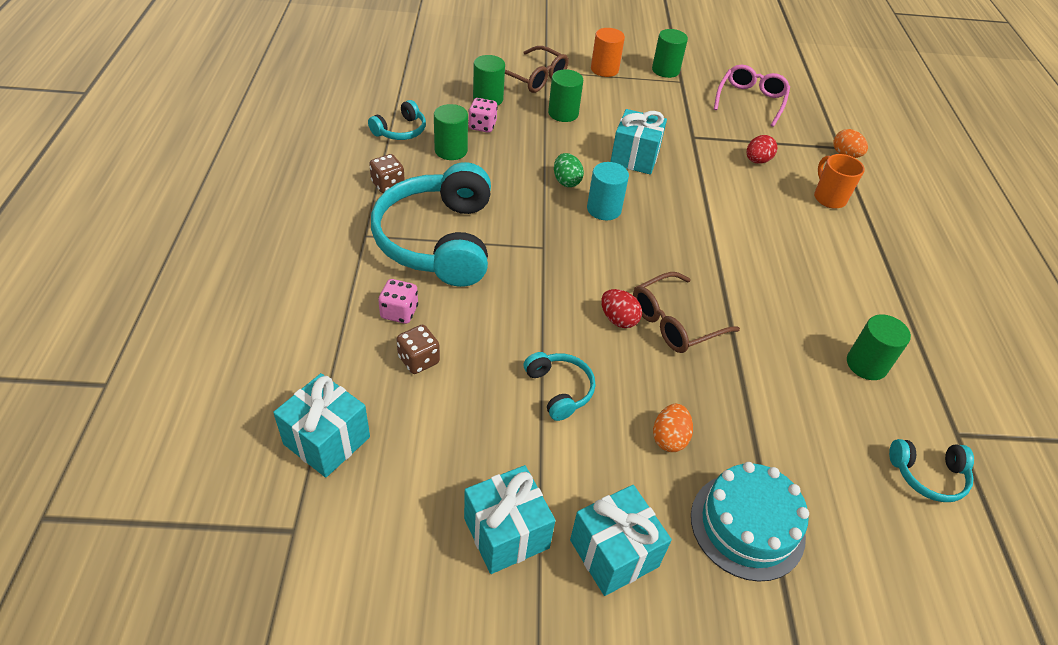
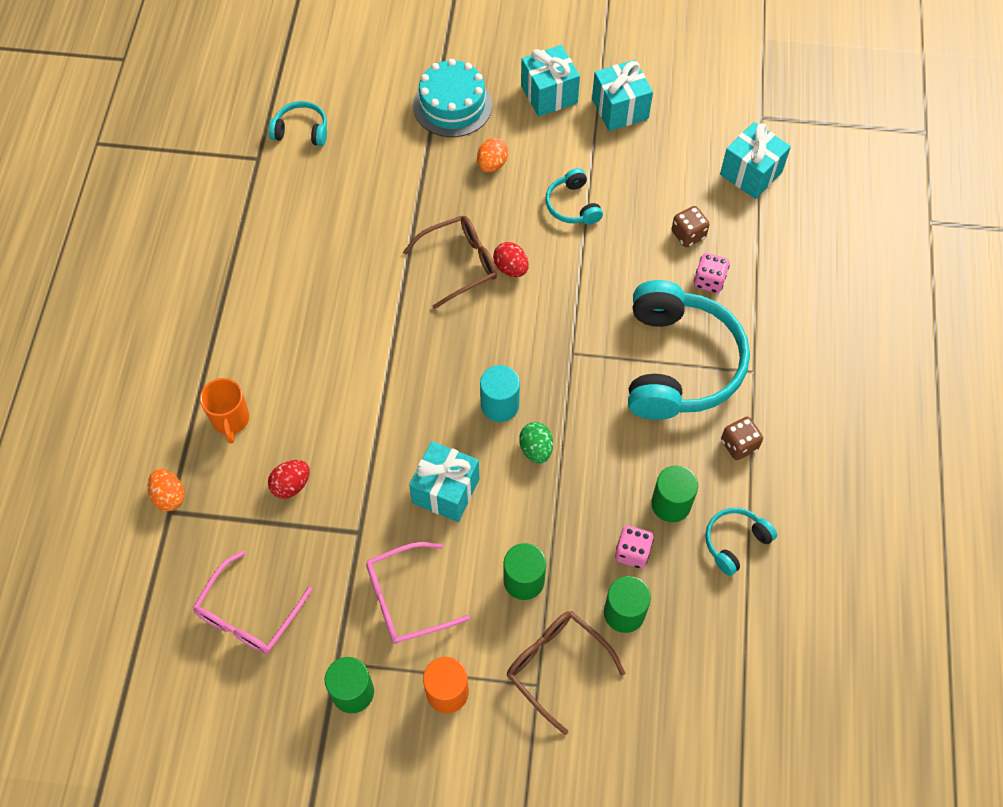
camera: 170 degrees left, 15 degrees up
(645, 106) = (406, 599): none -> pink glasses
(866, 364) = (300, 218): green cylinder -> none

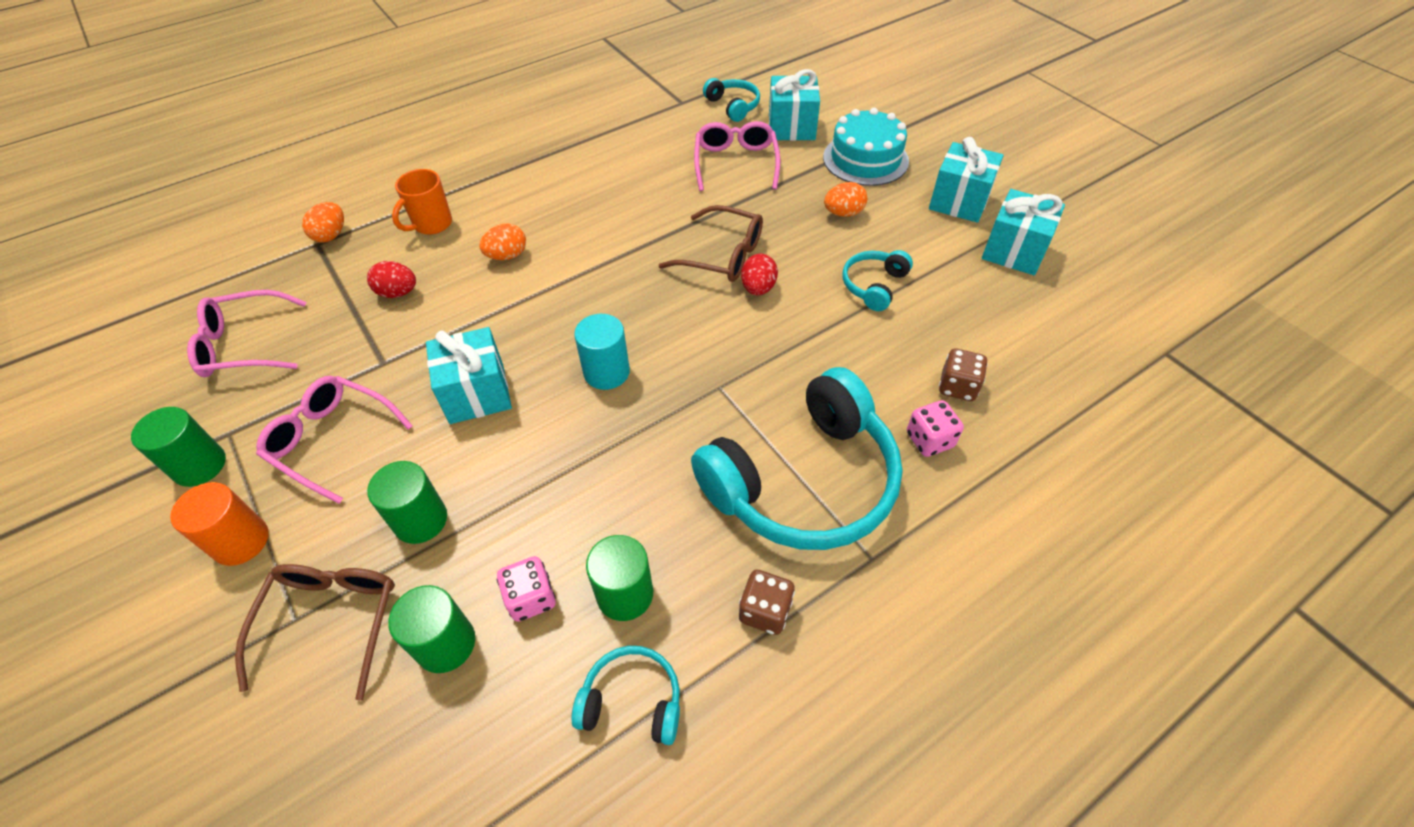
camera: 50 degrees right, 10 degrees down
(322, 392) = (507, 256): none -> orange egg
(371, 182) = (736, 163): none -> pink glasses
(536, 449) = (583, 430): green egg -> none
(751, 173) = (1095, 388): turquoise gift -> turquoise gift (791, 127)

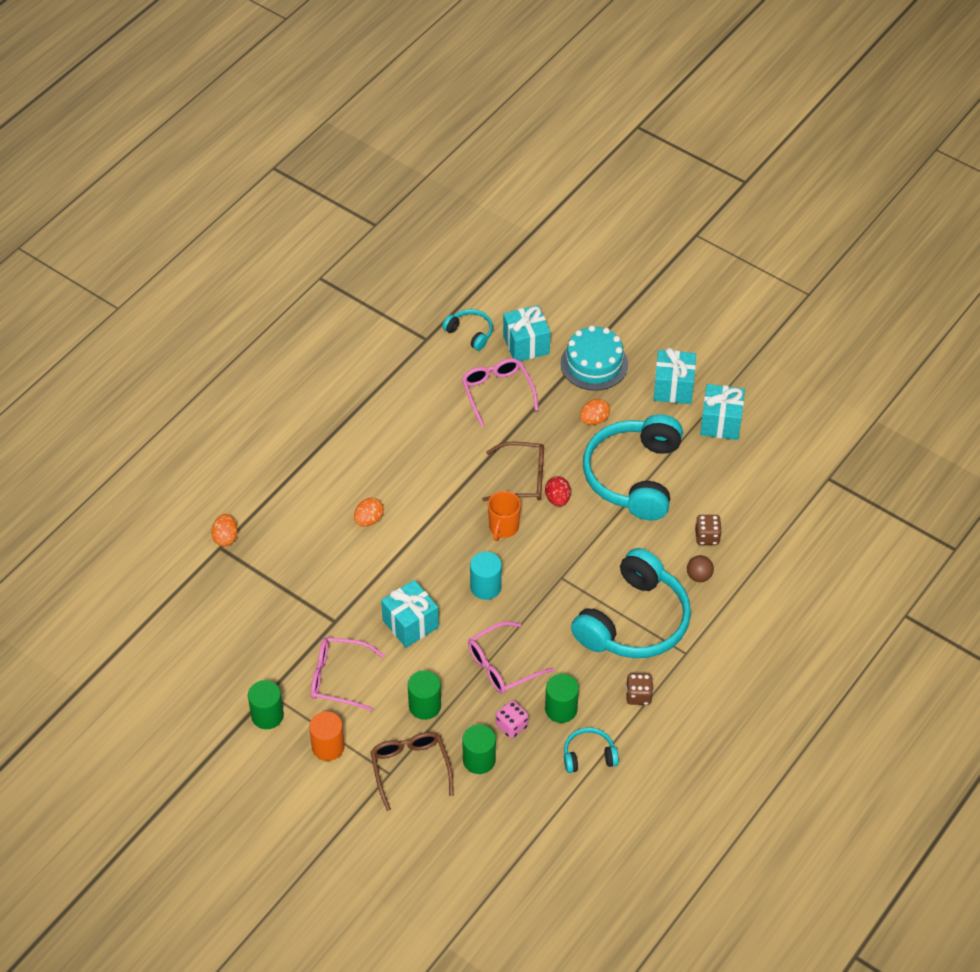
camera: 20 degrees left, 0 degrees up
(245, 345) = (231, 635): pink glasses -> pink glasses (502, 665)
(398, 293) = (309, 569): red egg -> none
(432, 224) = (295, 508): orange mug -> orange mug (503, 528)
(874, 285) = (634, 476): turquoise headphones -> turquoise headphones, size x2.21
(929, 440) = (699, 576): pink dice -> brown ball

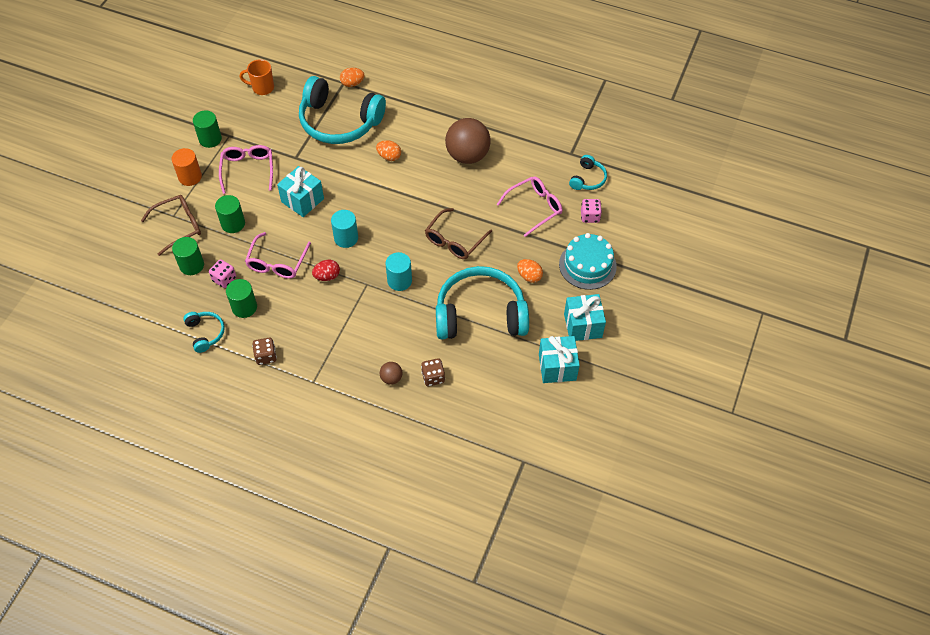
camera: 75 degrees right, 5 degrees up
(395, 439) = (467, 155): none -> brown ball
(502, 665) = (277, 262): pink glasses -> pink glasses turned 120 degrees counterclockwise
(503, 528) = (404, 238): orange mug -> orange mug (262, 88)
(522, 479) = (454, 240): brown glasses -> brown glasses turned 45 degrees clockwise
(526, 345) = (590, 216): turquoise gift -> pink dice
(557, 499) = (442, 267): red egg -> red egg (327, 276)
(565, 544) = (399, 281): none -> turquoise cylinder
(634, 621) = (336, 340): turquoise headphones -> turquoise headphones (339, 121)

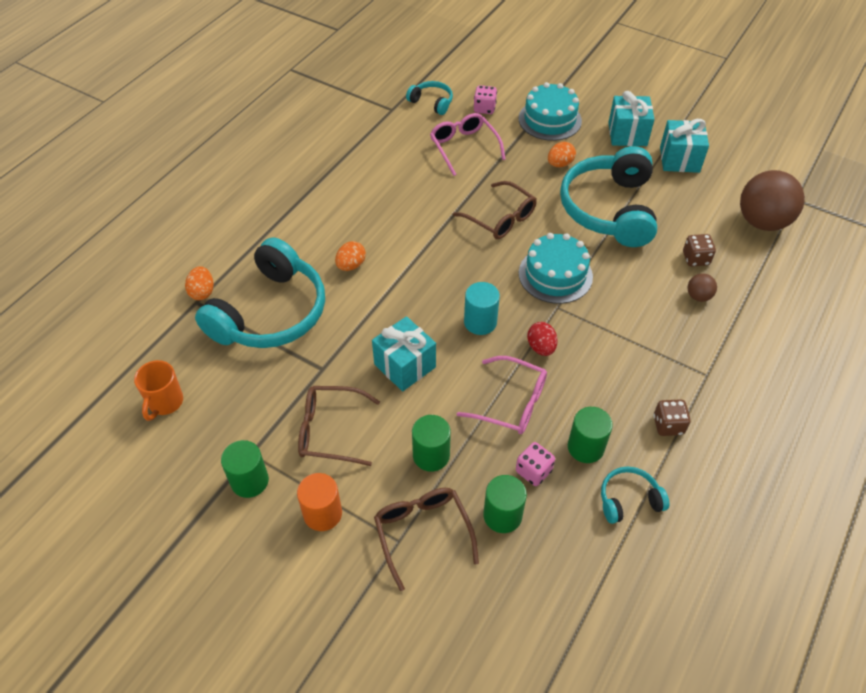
camera: 80 degrees left, 5 degrees down
(248, 170) = (330, 430): pink glasses -> brown glasses
(399, 281) = (555, 275): turquoise cylinder -> turquoise cake
(467, 155) = (370, 192): brown ball -> brown ball (762, 222)

